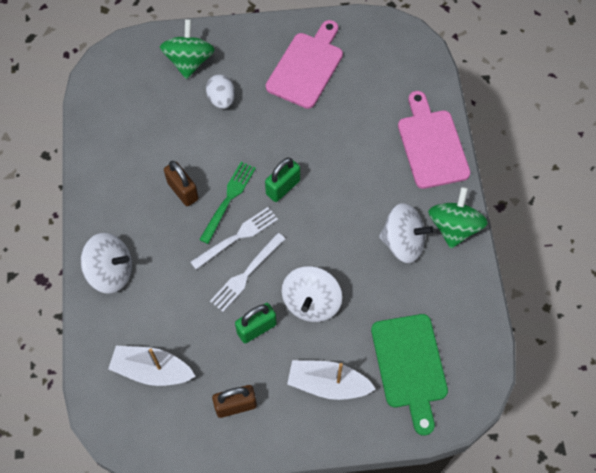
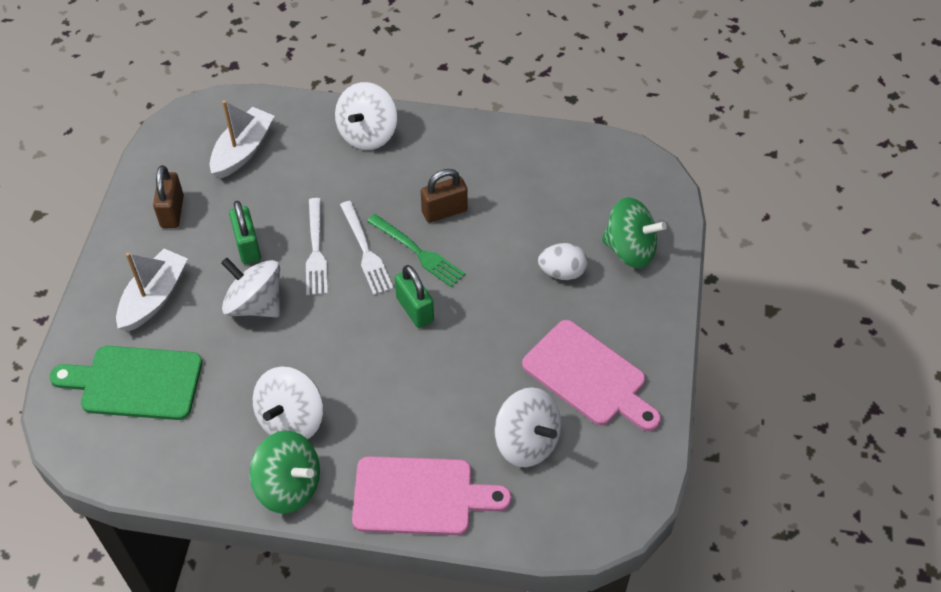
camera: 105 degrees right, 10 degrees down
(246, 274) = (316, 250): white fork -> white fork turned 150 degrees counterclockwise
(369, 93) = (526, 442): none -> white spinning top

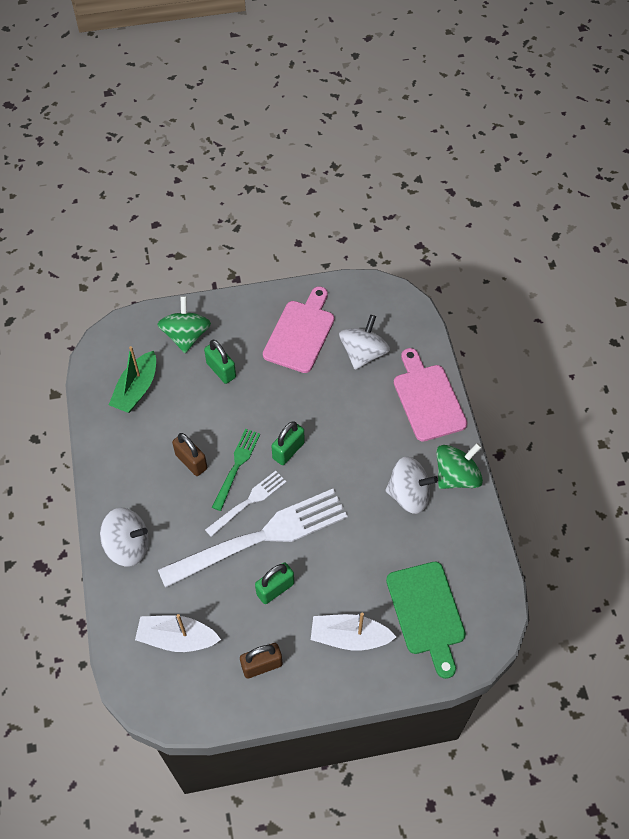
camera: 110 degrees left, 5 degrees up
(255, 304) = (326, 559): white spinning top -> none
(289, 486) = (456, 476): green spinning top -> green spinning top turned 45 degrees clockwise
(316, 250) = (260, 537): white fork -> white fork, size x2.01
(562, 272) = (221, 370): white egg -> green padlock
(567, 183) = (136, 389): none -> green boat

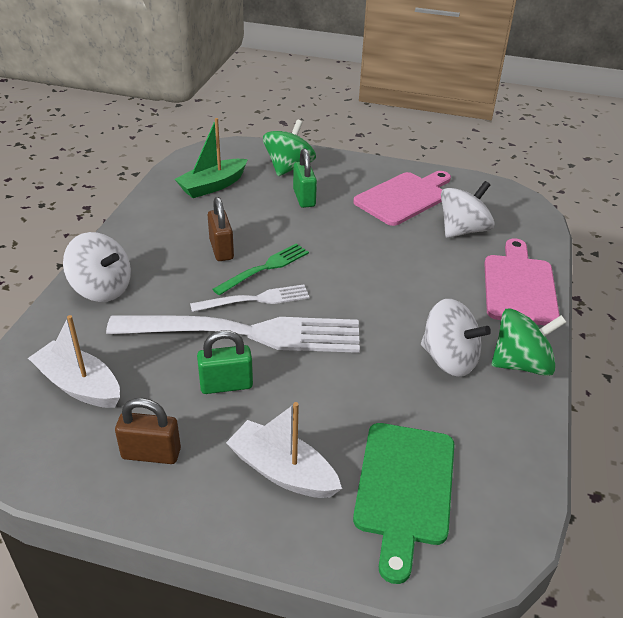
camera: 25 degrees right, 20 degrees down
(288, 450) = (329, 275): green padlock -> none

